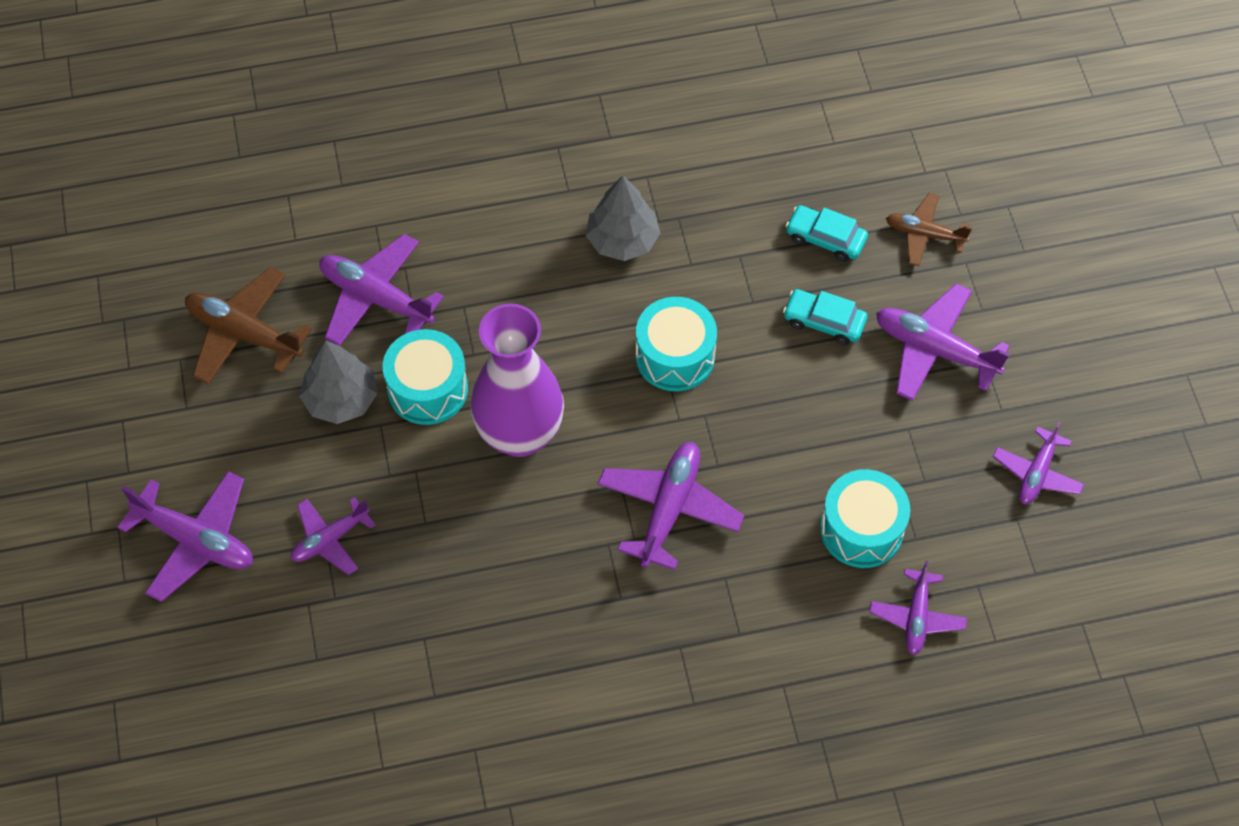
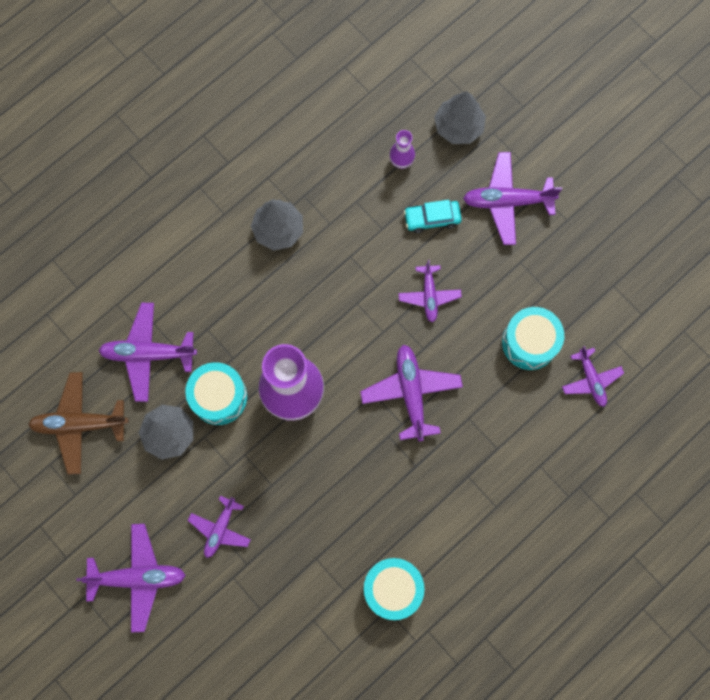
camera: 30 degrees left, 15 degrees up
(675, 356) = (356, 291): turquoise drum -> turquoise drum (392, 588)
(825, 238) = (401, 161): turquoise car -> purple vase
(924, 234) = (458, 126): brown plane -> grey tree
(1037, 473) = (608, 250): purple plane -> purple plane (429, 295)

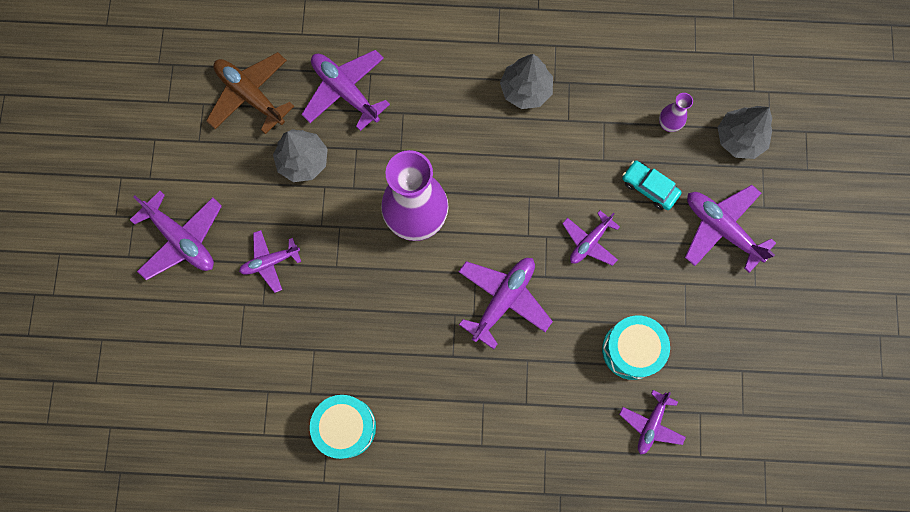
camera: 45 degrees right, 0 degrees up
(219, 397) = (363, 168): turquoise drum -> none

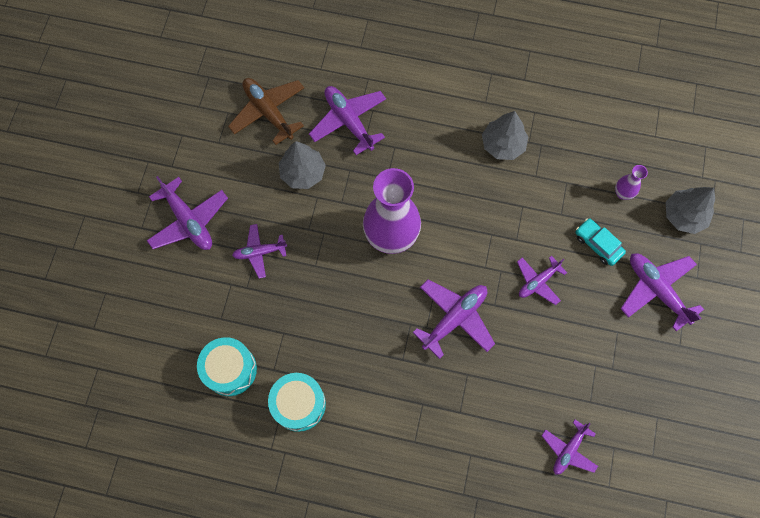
camera: 10 degrees right, 5 degrees down
(631, 350) = (561, 381): turquoise drum -> turquoise drum (230, 369)

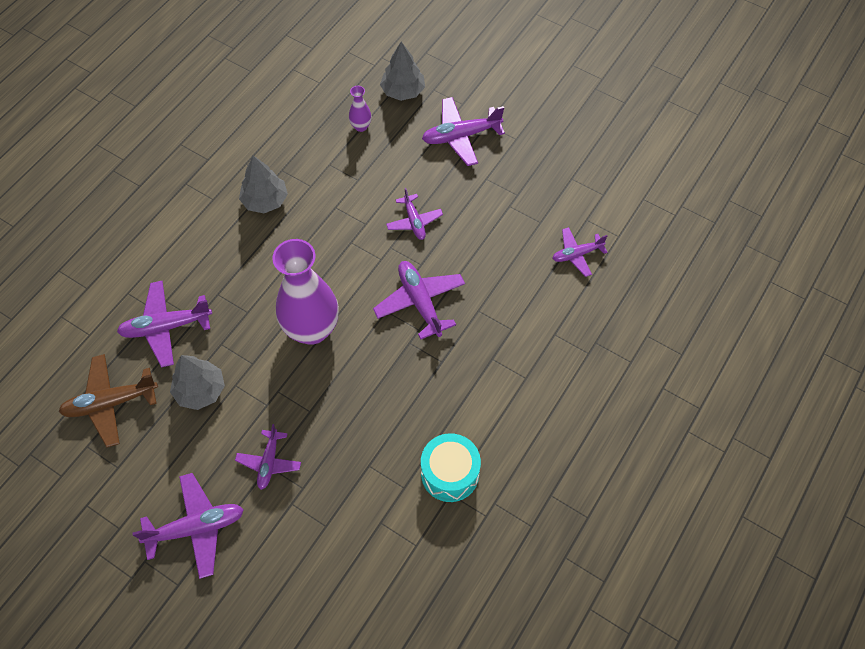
camera: 70 degrees left, 10 degrees down
(230, 369) = (386, 532): turquoise drum -> none
(568, 450) = (577, 254): purple plane -> purple plane turned 105 degrees clockwise
(598, 244) = (399, 162): turquoise car -> none

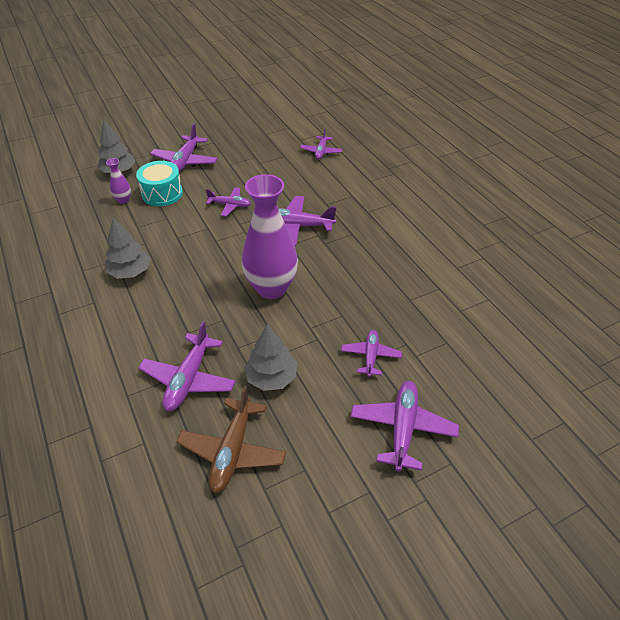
camera: 60 degrees left, 15 degrees down
(269, 462) = (370, 356): purple plane -> purple plane turned 120 degrees counterclockwise
(450, 473) = (441, 262): turquoise drum -> turquoise drum (162, 193)

